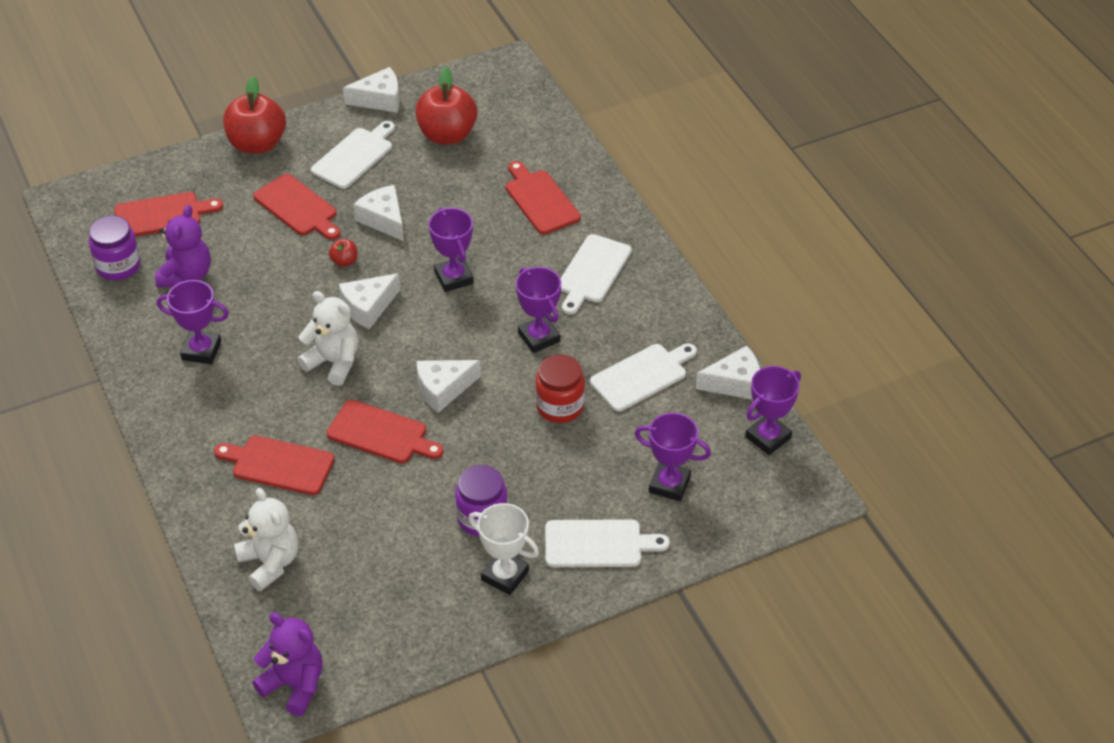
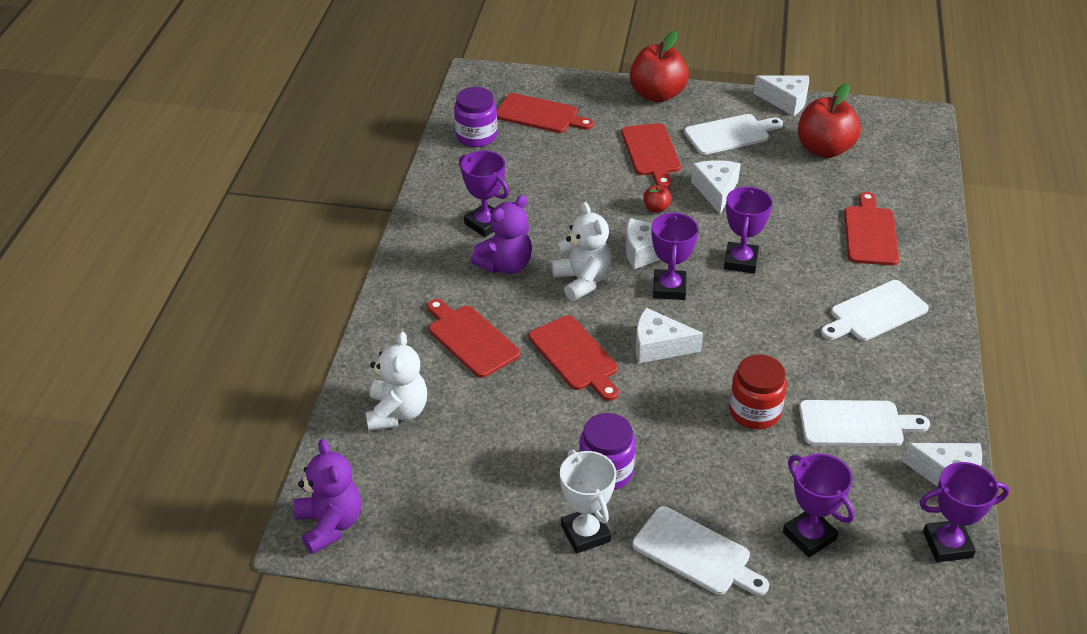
camera: 35 degrees right, 5 degrees down
(186, 275) = (521, 164): purple teddy bear -> purple teddy bear (505, 265)
(539, 337) = (780, 344): purple trophy -> purple trophy (669, 288)

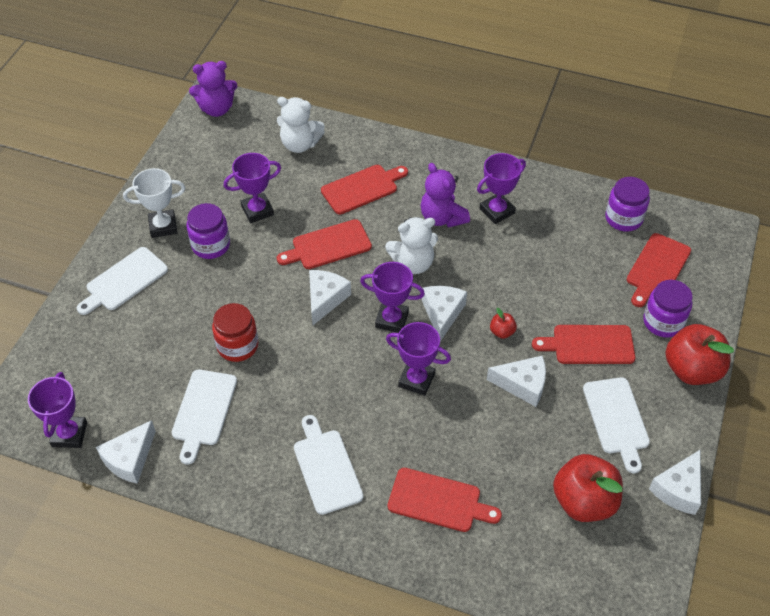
camera: 100 degrees right, 10 degrees up
(607, 110) = (663, 322): none -> purple jar
(809, 536) = (112, 349): purple trophy -> purple trophy (257, 210)

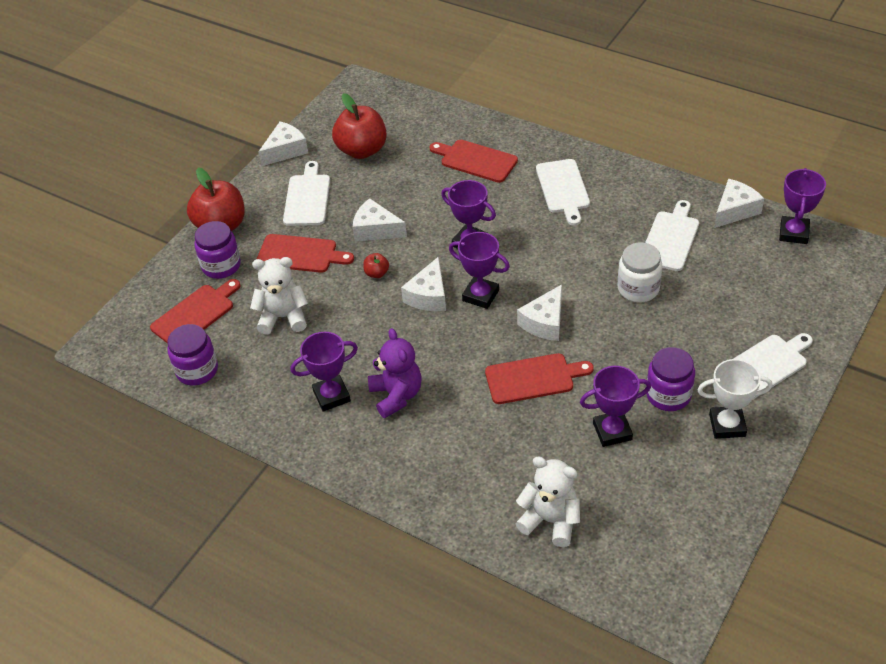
camera: 165 degrees left, 5 degrees down
(216, 109) = (665, 600): purple teddy bear -> none
(237, 346) = (638, 288): red jar -> white jar
(362, 188) = (480, 444): red cutting board -> none
(413, 263) = (444, 348): white teddy bear -> white teddy bear (283, 317)

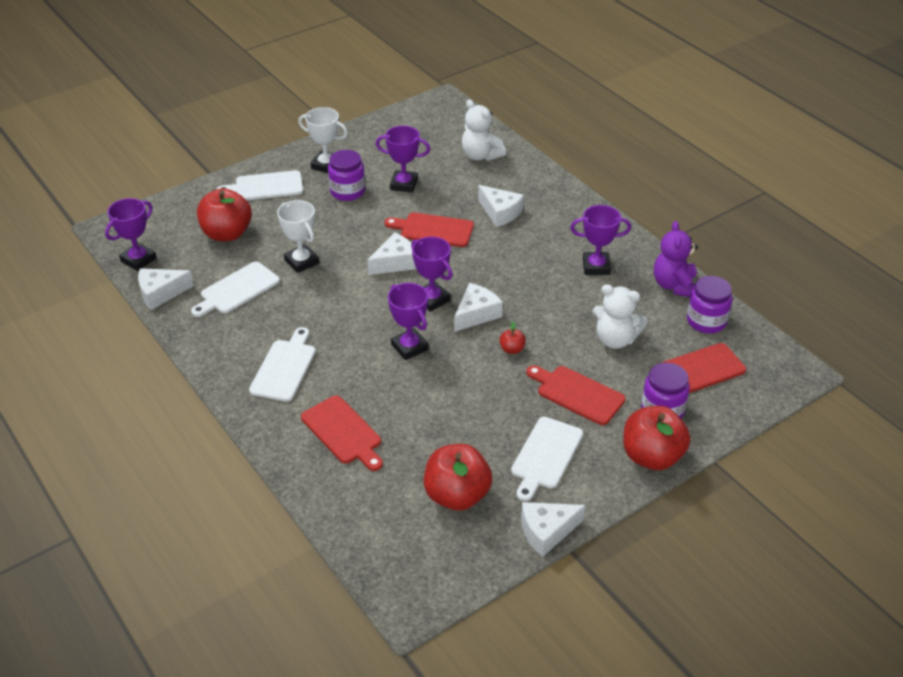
camera: 160 degrees left, 5 degrees down
(376, 229) = (491, 392): white cheese -> white cheese (500, 213)
(396, 395) = (544, 251): purple teddy bear -> purple teddy bear (674, 285)
(638, 288) = (301, 262): white jar -> white trophy
(742, 291) = (227, 234): none -> red apple

